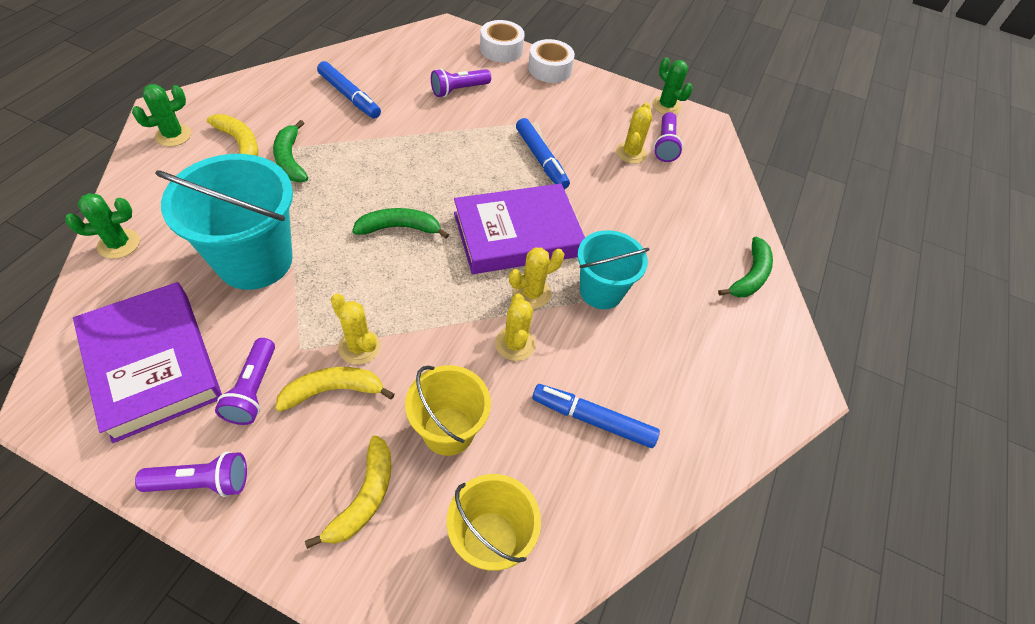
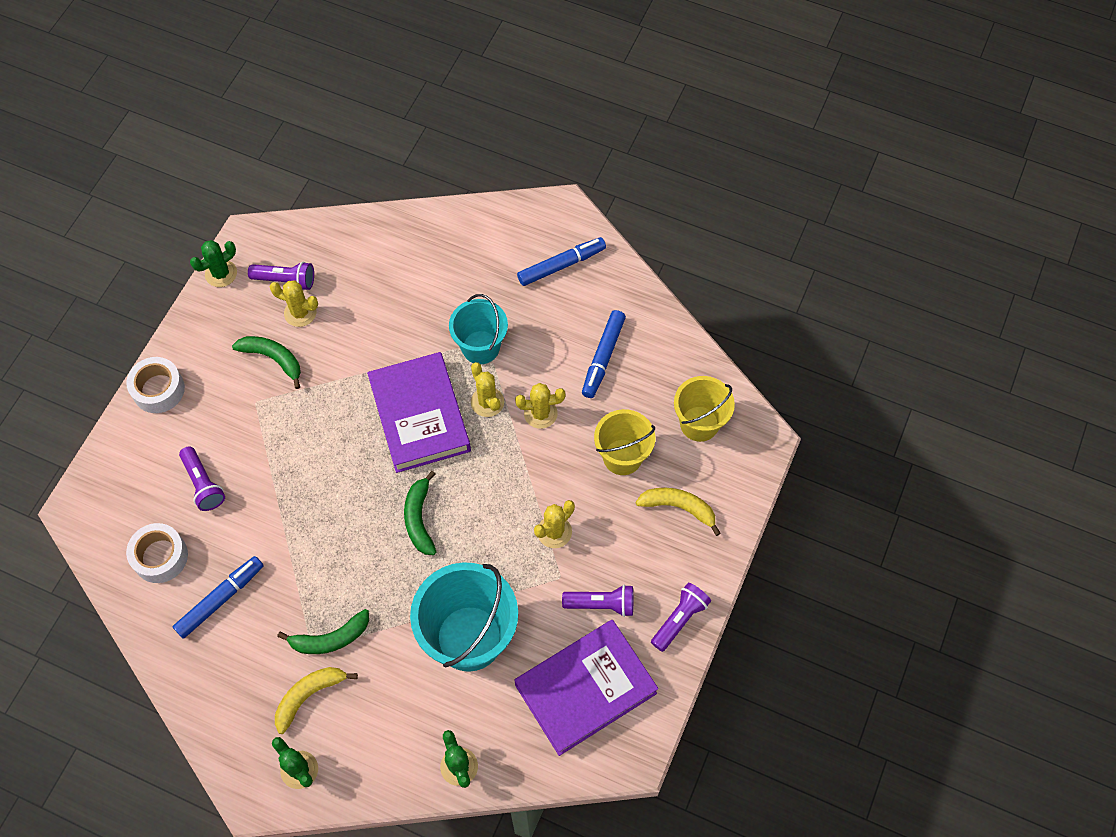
camera: 85 degrees left, 10 degrees up
(202, 482) = (680, 619): purple flashlight -> purple flashlight turned 45 degrees clockwise
(333, 390) = (596, 544): yellow banana -> none
(501, 49) = (120, 443): white tape -> white tape (160, 556)
(541, 159) = (315, 397): blue marker -> blue marker (561, 265)
(750, 276) = (454, 229): green banana -> green banana (273, 358)

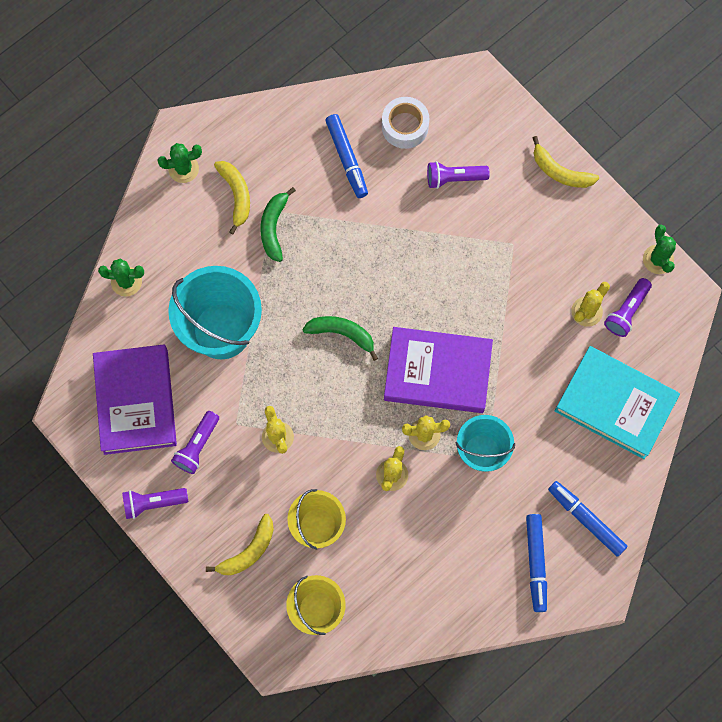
camera: 115 degrees right, 10 degrees up
(158, 389) = (560, 172): white tape -> yellow banana
(273, 358) = (549, 273): green banana -> none
(382, 257) = (615, 404): none -> turquoise book
(603, 357) = (422, 556): blue marker -> blue marker (586, 519)
(680, 619) = (153, 503): purple flashlight -> purple flashlight turned 105 degrees clockwise

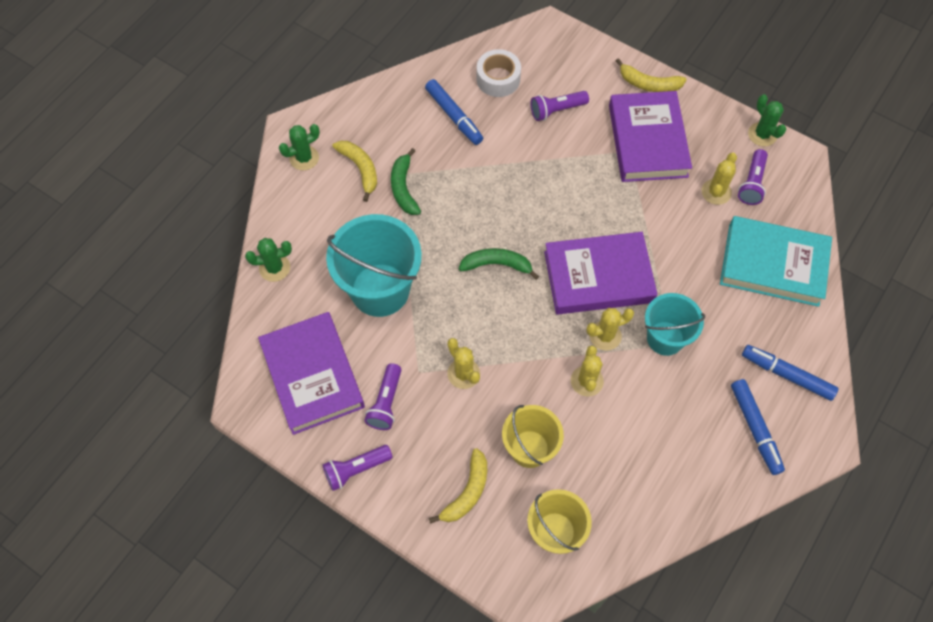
camera: 15 degrees left, 10 degrees down
(536, 237) = (648, 141): none -> purple book

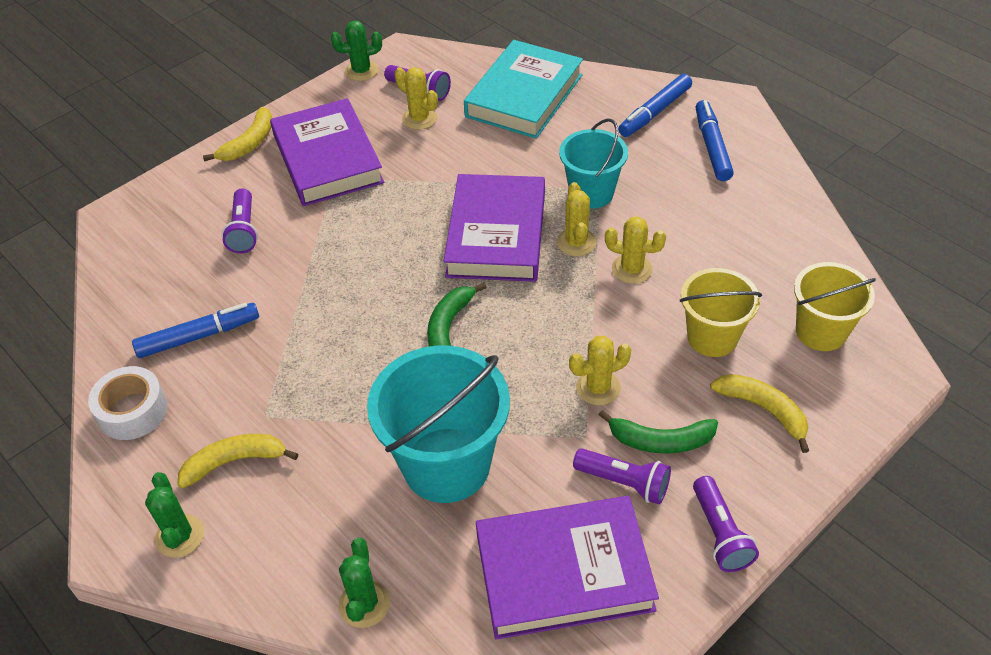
camera: 75 degrees left, 15 degrees down
(403, 188) = (290, 412): green banana -> green banana (661, 441)
(498, 79) = (164, 279): white tape -> white tape (132, 411)
(648, 141) = (328, 159): purple book -> purple book turned 60 degrees clockwise
(755, 429) = (712, 146): blue marker -> blue marker turned 90 degrees counterclockwise

